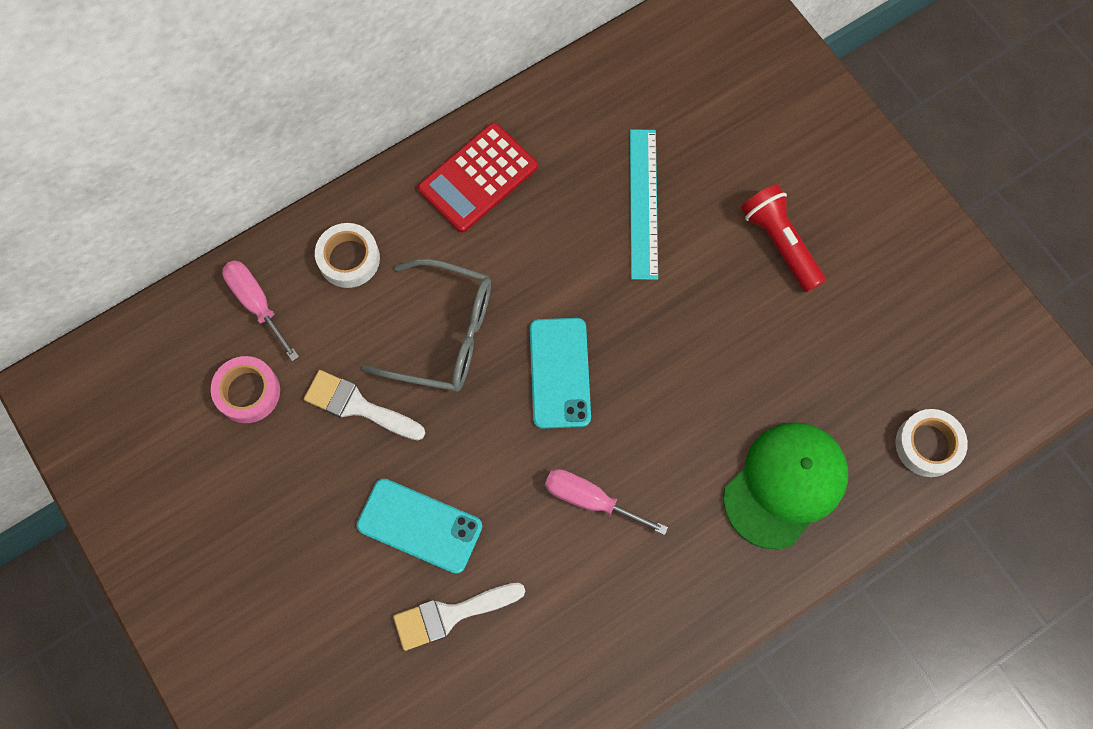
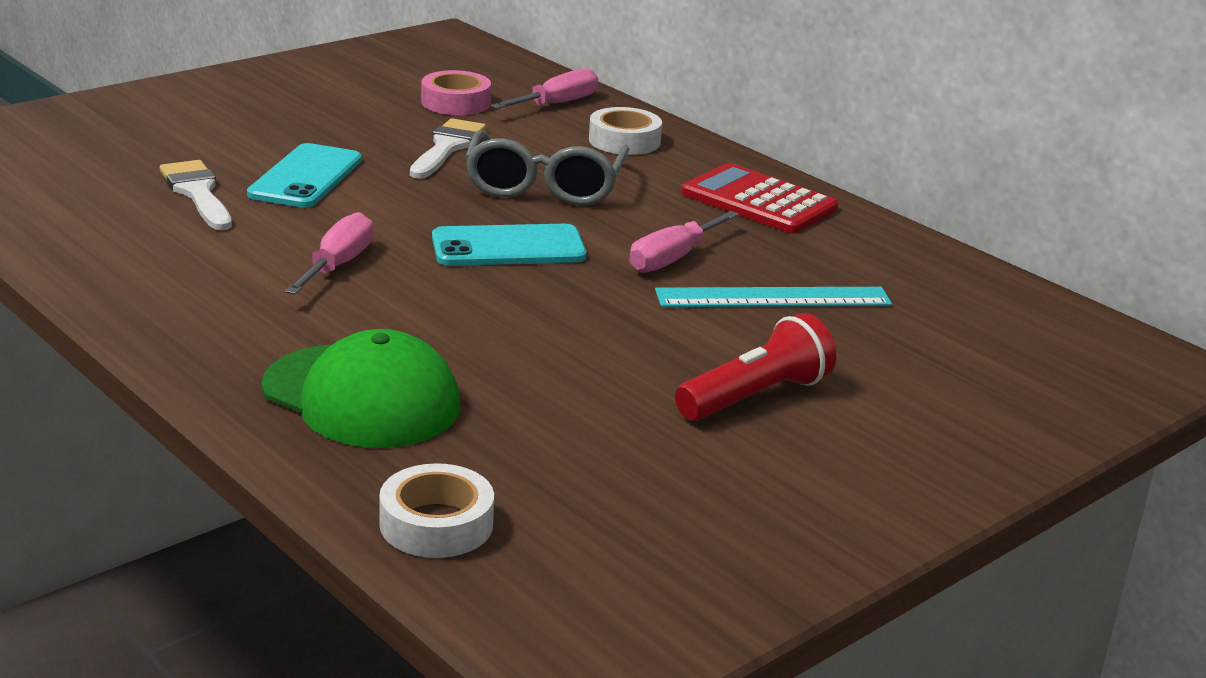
camera: 80 degrees right, 45 degrees down
(580, 258) = (672, 258): none -> pink screwdriver

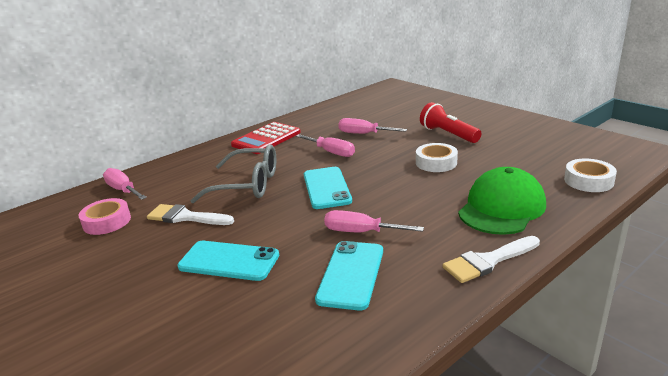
camera: 85 degrees left, 0 degrees up
(197, 193) = (255, 303): white brush -> white brush (488, 261)
(224, 251) = (351, 274): none -> turquoise phone
(624, 141) = (187, 169): white tape -> white tape (436, 163)
(773, 297) = (363, 134): turquoise ruler -> pink screwdriver

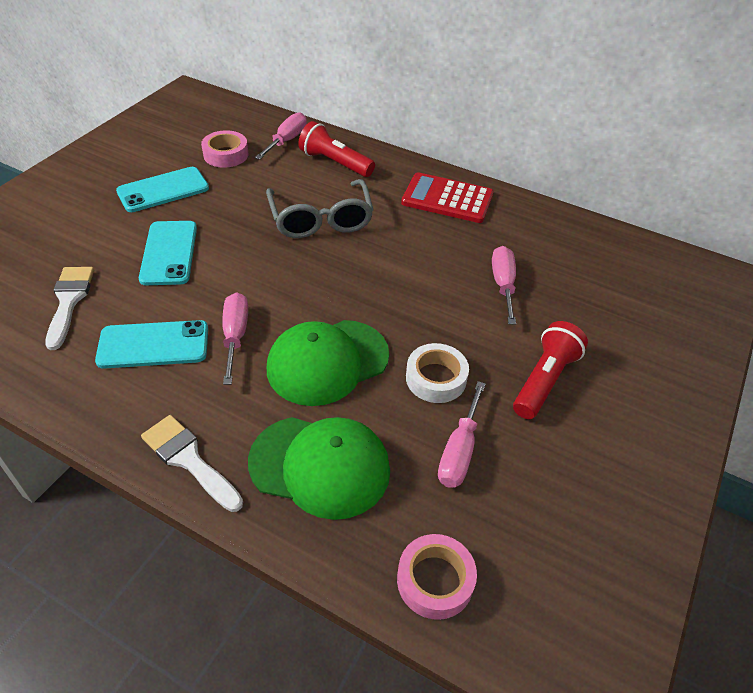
camera: 65 degrees right, 20 degrees up
(180, 173) = (334, 163): none -> red flashlight
(185, 217) = (243, 199): white brush -> white brush (69, 301)
(326, 188) = (330, 284): turquoise phone -> turquoise phone (163, 190)
(331, 152) = (430, 266): pink screwdriver -> pink screwdriver (459, 451)
(407, 196) = (327, 362): none -> green cap
(588, 181) = (435, 580): white tape -> pink tape

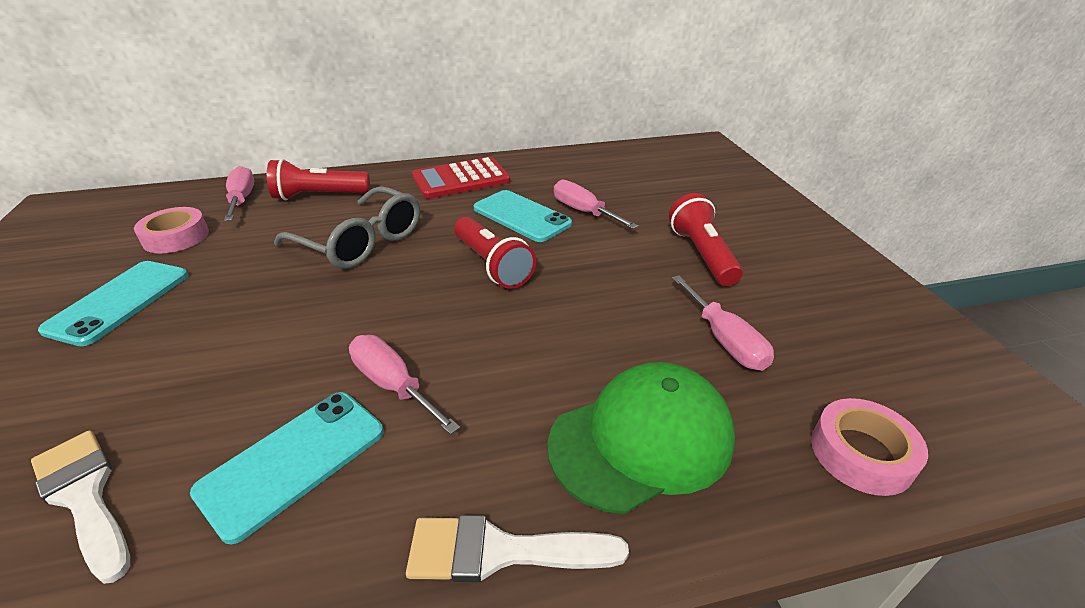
camera: 40 degrees left, 10 degrees down
(169, 253) = (202, 356): turquoise phone -> turquoise phone (521, 216)
(327, 362) = (523, 347): green cap -> none
(380, 290) = (492, 265): none -> red flashlight
(436, 378) = (630, 300): white tape -> none

